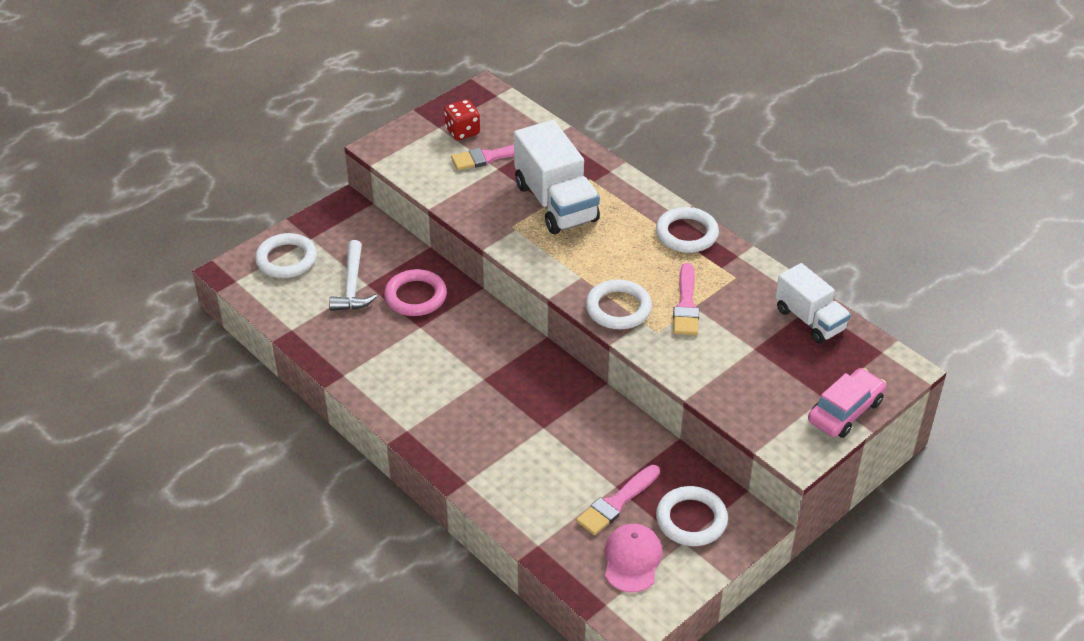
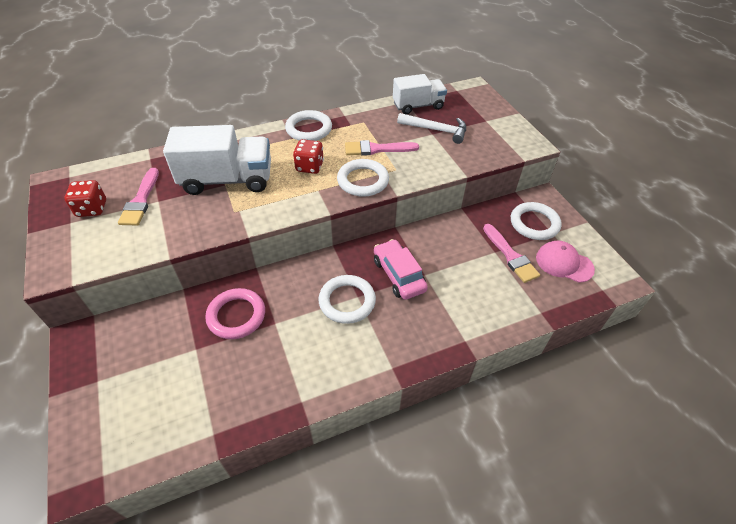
camera: 70 degrees left, 5 degrees up
(286, 259) = (110, 412): white ring -> white ring (347, 301)
(352, 286) = (189, 362): white hammer -> white hammer (436, 130)
(616, 257) = (309, 167): none -> red dice
(686, 304) = (377, 149): pink brush -> pink brush turned 150 degrees clockwise
(845, 411) = (500, 116): pink car -> pink car (399, 275)

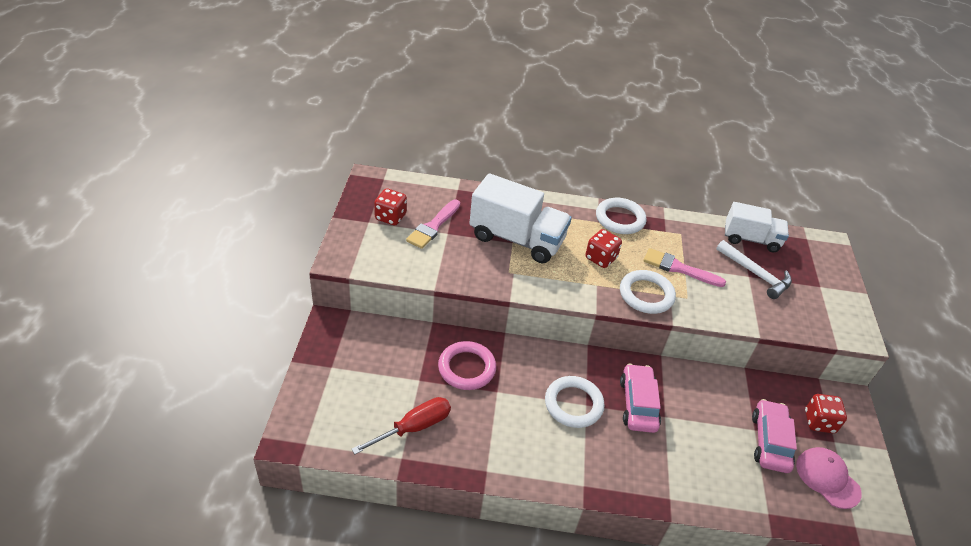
camera: 25 degrees right, 5 degrees down
(211, 397) = (413, 427): none -> red screwdriver
(510, 256) = (770, 442): pink brush -> pink car
(534, 224) = (819, 422): white ring -> red dice

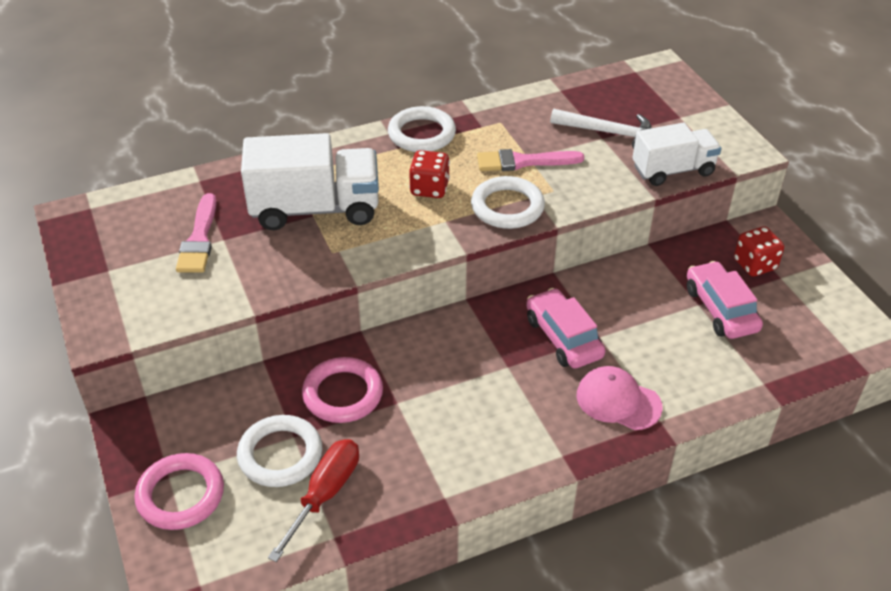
camera: 25 degrees left, 0 degrees up
(331, 382) = (180, 495): none -> pink ring
(390, 217) = (134, 251): red dice -> none
(573, 404) = (493, 373): white ring -> white ring (280, 454)
(751, 239) = (579, 96): white truck -> white truck (673, 170)
(827, 478) = (797, 318): pink cap -> pink cap (618, 401)

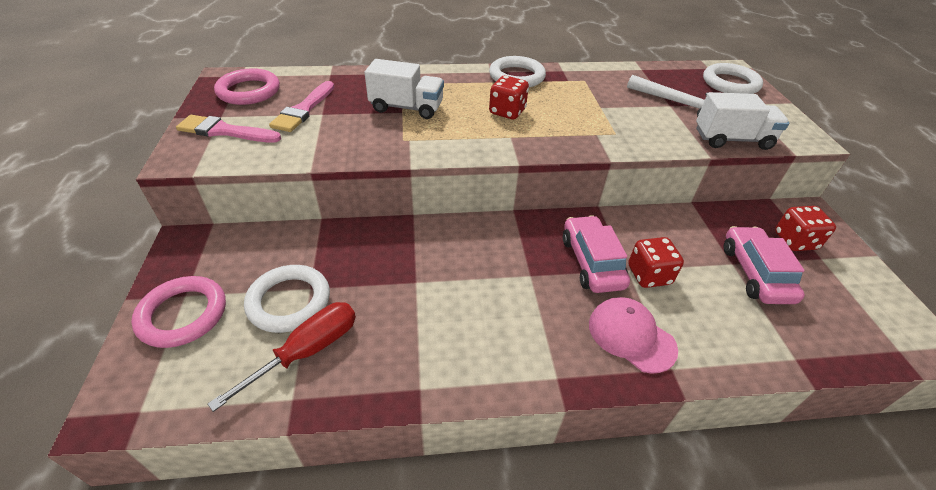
camera: 15 degrees right, 0 degrees up
(315, 209) = (406, 108): white truck -> white truck, size x0.65
(343, 394) = (372, 262): pink ring -> pink ring (249, 91)
(507, 207) = (569, 137): white ring -> white ring (730, 83)
(523, 162) = (595, 109): pink brush -> pink brush (225, 131)
(621, 337) = (649, 275): none -> red dice

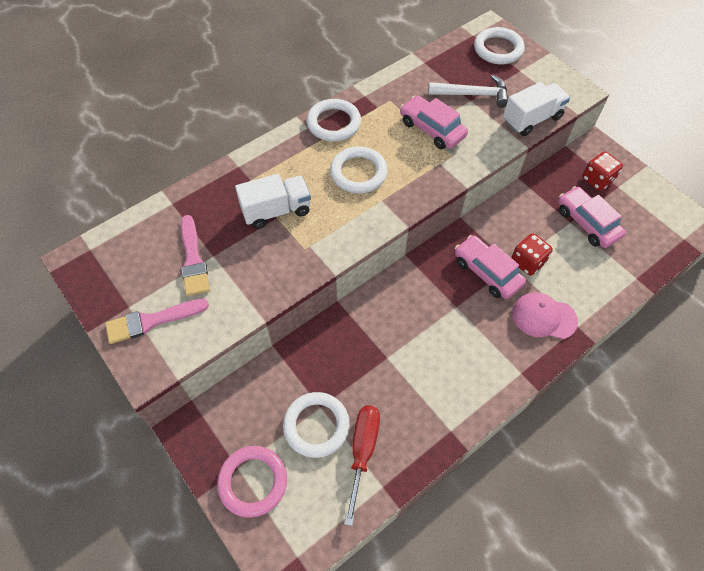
camera: 30 degrees left, 15 degrees up
(249, 91) = (120, 264): pink ring -> none
(507, 112) = (358, 173): red dice -> white ring
(610, 110) = (432, 129): none -> pink car

